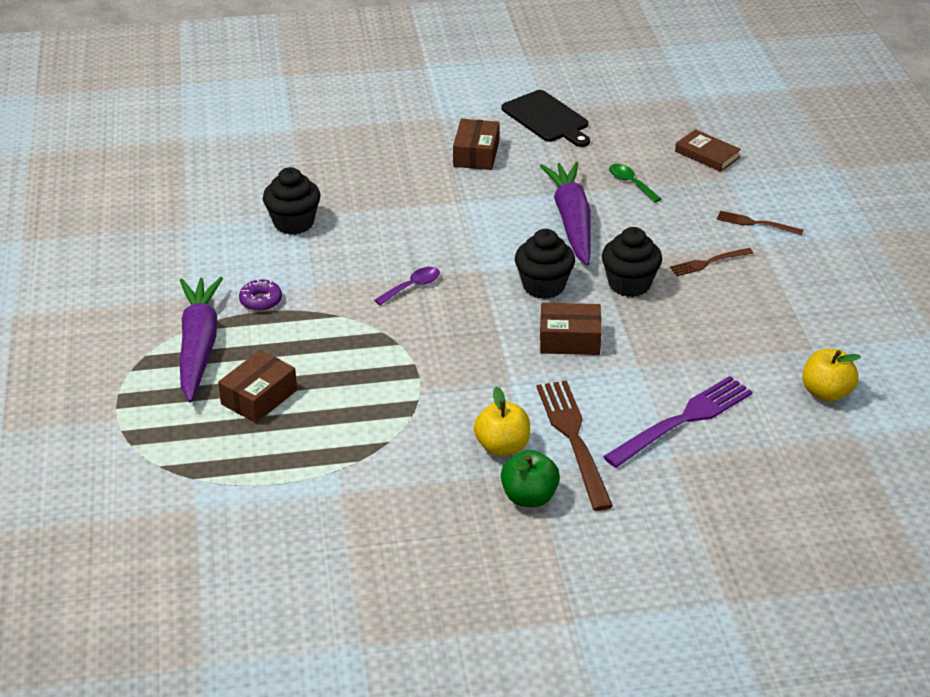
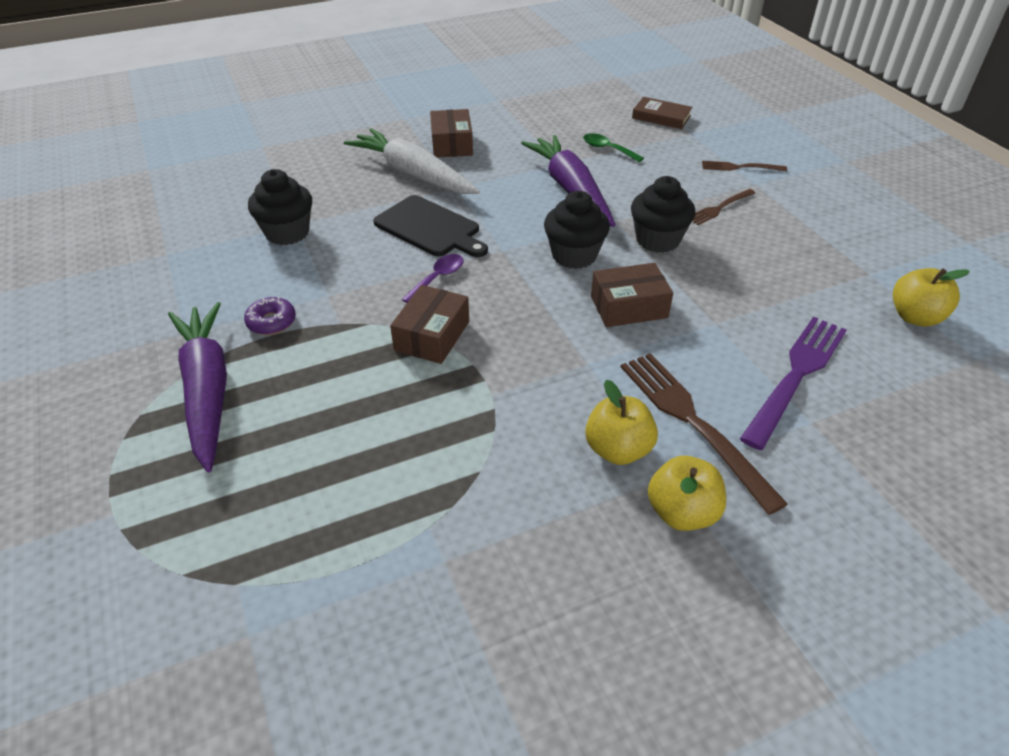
camera: 15 degrees left, 5 degrees up
(259, 397) = (299, 443): brown box -> brown box (432, 336)
(426, 181) = (413, 174): none -> white carrot
(529, 497) = (682, 512): green apple -> yellow apple
(547, 118) = (504, 107): black cutting board -> black cutting board (430, 228)

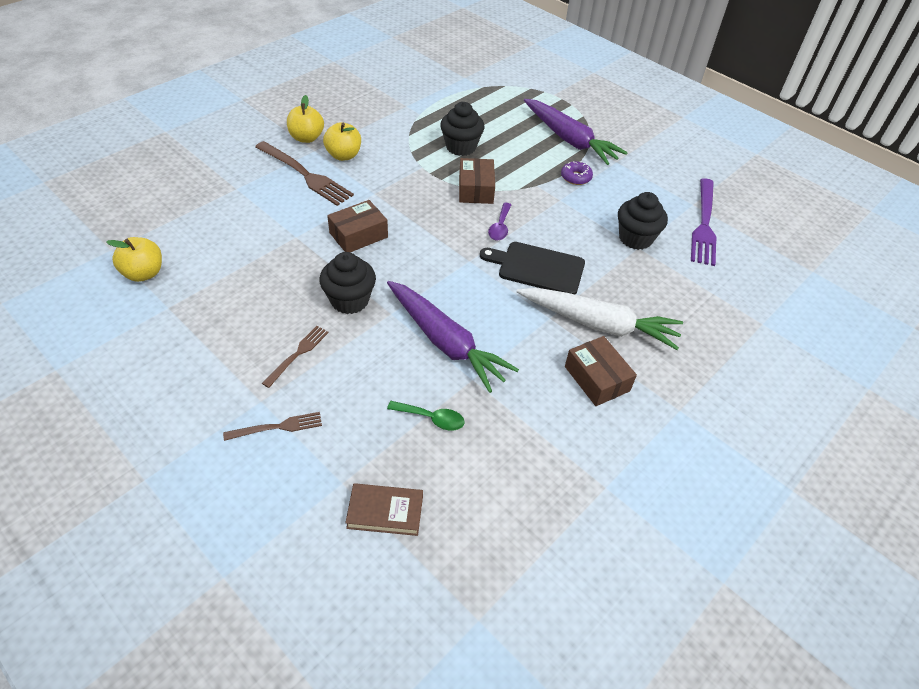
camera: 155 degrees right, 5 degrees up
(574, 255) = (412, 268): black cupcake -> black cupcake (461, 147)
(796, 374) = (242, 213): purple fork -> purple fork (704, 225)

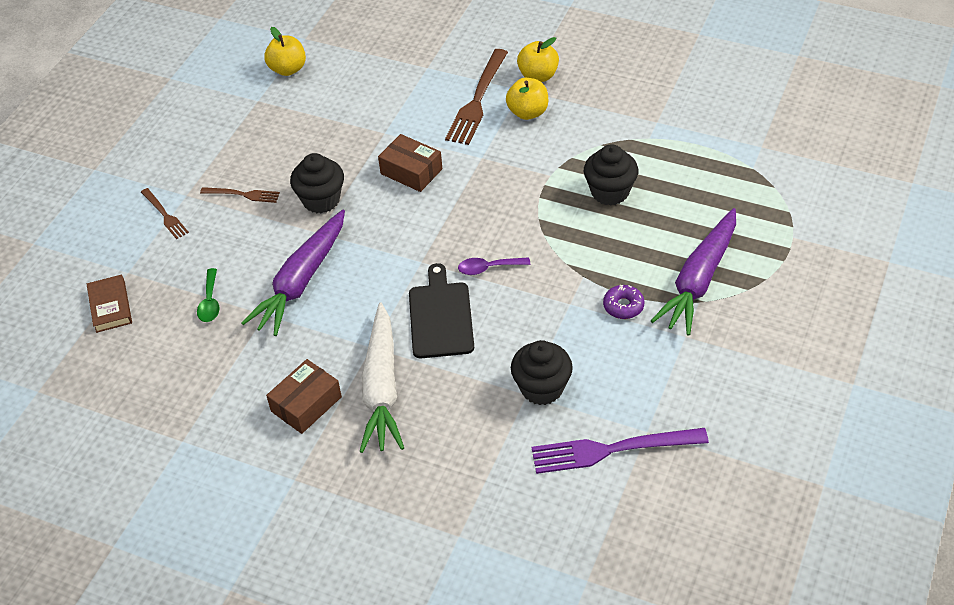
camera: 75 degrees right, 0 degrees up
(475, 189) = (540, 229): brown box -> none

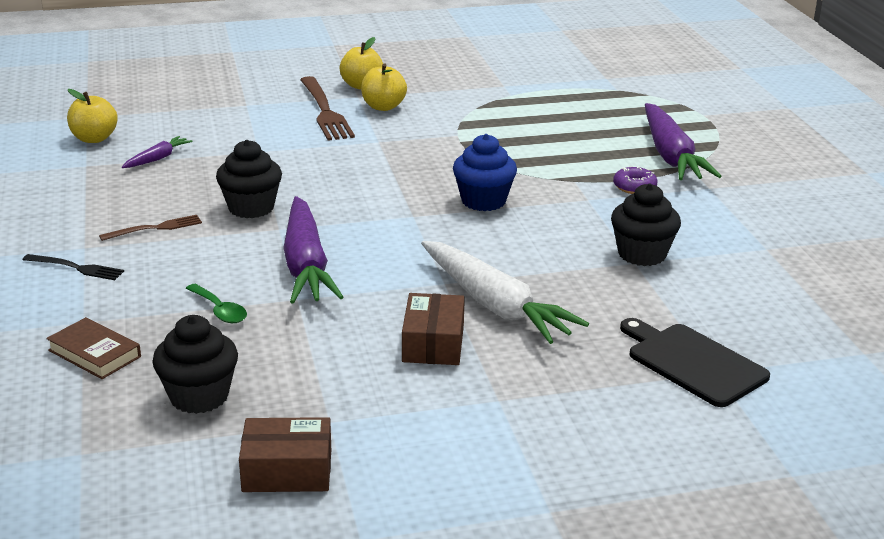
camera: 40 degrees left, 20 degrees down
(165, 215) = (77, 268): brown fork -> black fork
(309, 112) = (157, 158): none -> purple carrot
(411, 171) = (321, 166): brown box -> brown box (287, 470)
(440, 316) = (483, 243): black cutting board -> black cutting board (692, 363)
(488, 268) = (483, 201): purple spoon -> blue cupcake
(610, 192) = (524, 130): black cupcake -> black cupcake (199, 396)
(611, 450) = (756, 269): purple fork -> none

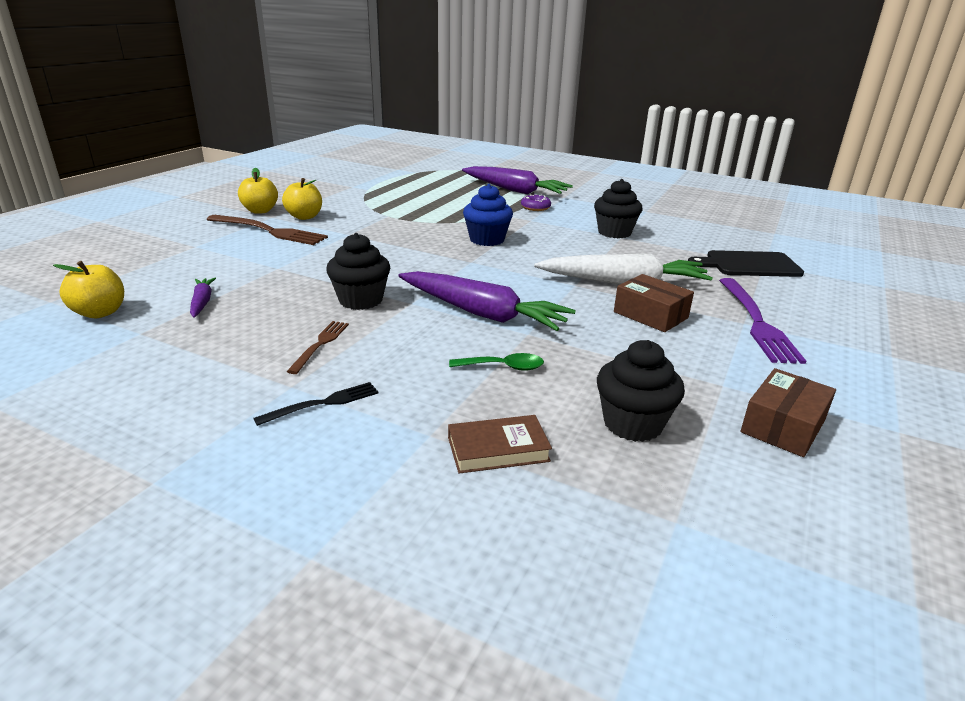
camera: 50 degrees left, 0 degrees up
(511, 408) = (757, 322): none -> purple fork

